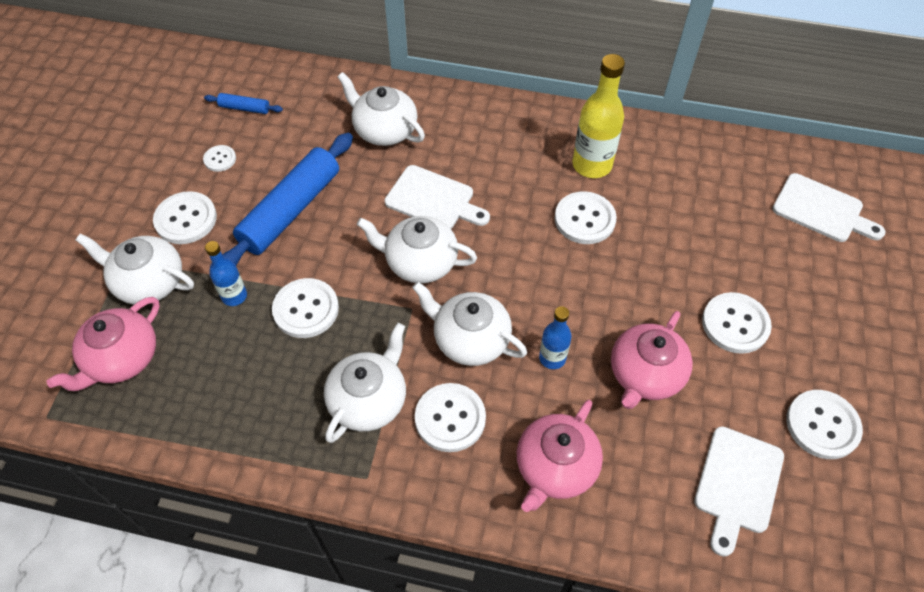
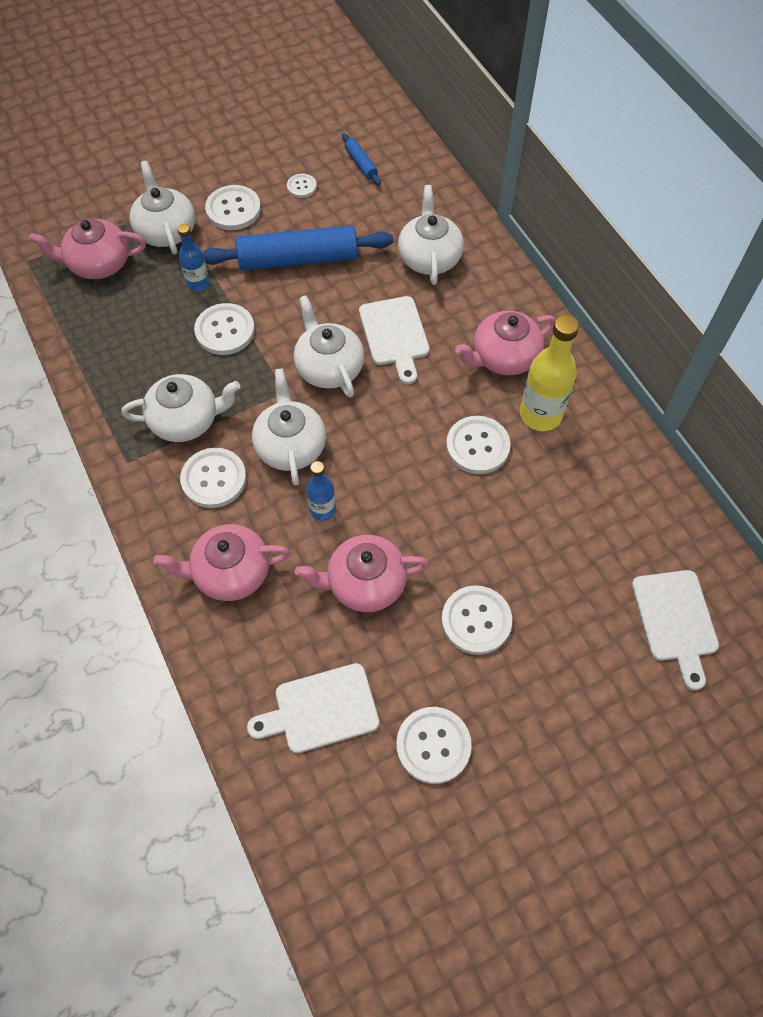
camera: 50 degrees right, 5 degrees up
(521, 151) = (504, 357): none -> pink teapot

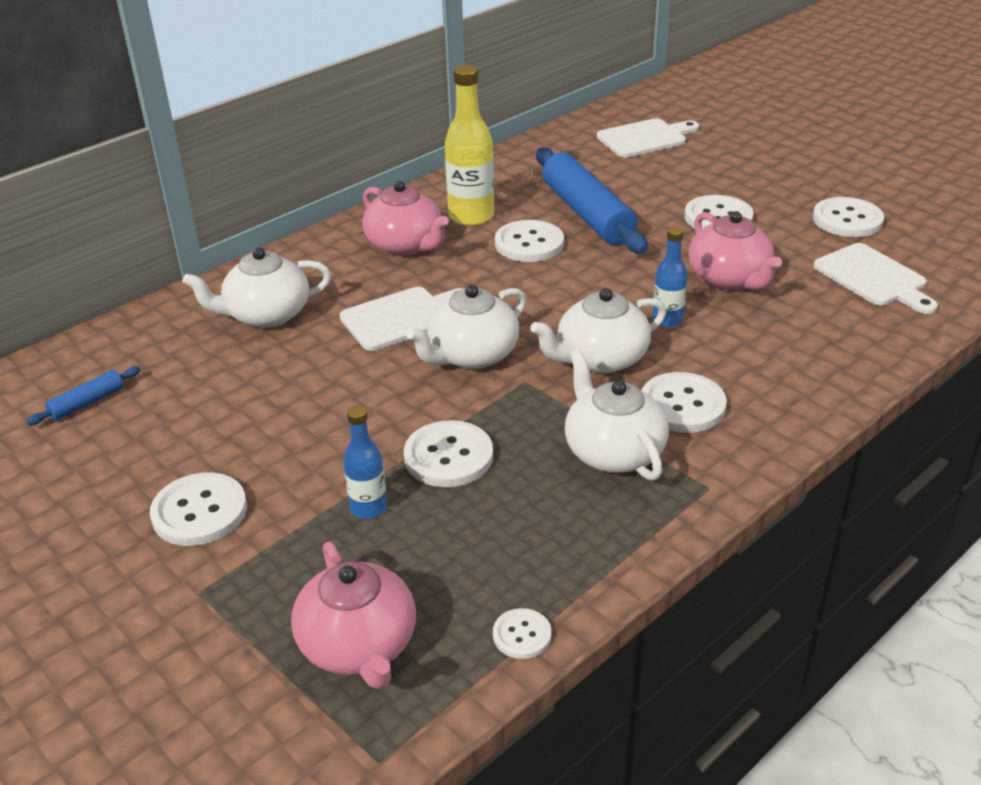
camera: 105 degrees left, 25 degrees down
(166, 231) = (262, 579): white teapot -> none
(230, 572) = (787, 363): pink teapot -> none
(298, 259) = (293, 420): blue rolling pin -> blue rolling pin (587, 214)
(301, 186) = (140, 450): white button -> white button (522, 635)

